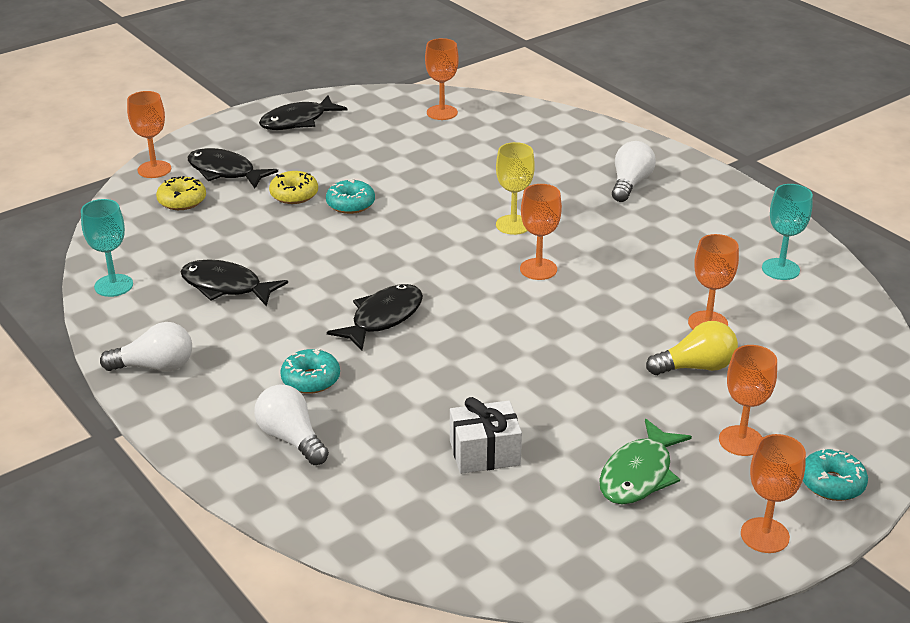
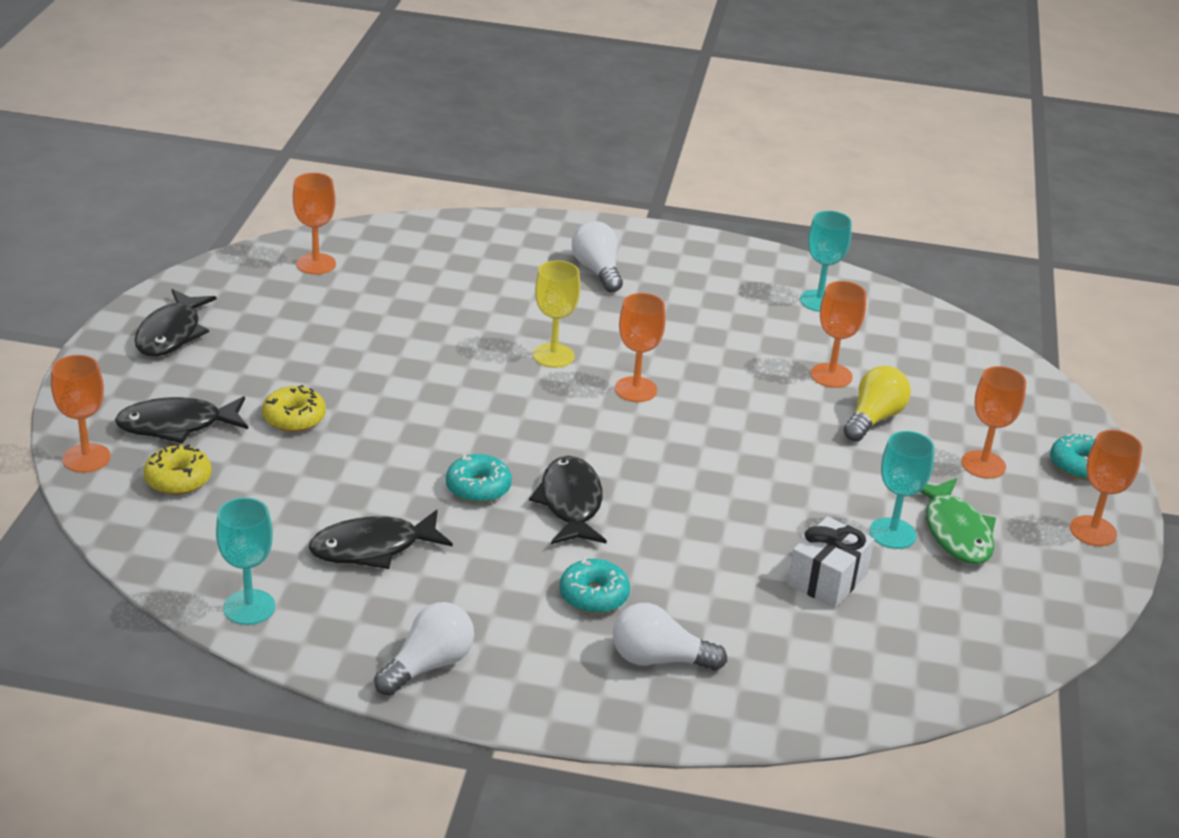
camera: 45 degrees left, 0 degrees up
(350, 204) = (368, 402): turquoise donut -> turquoise donut (478, 488)
(584, 449) = (892, 533): none -> turquoise goblet

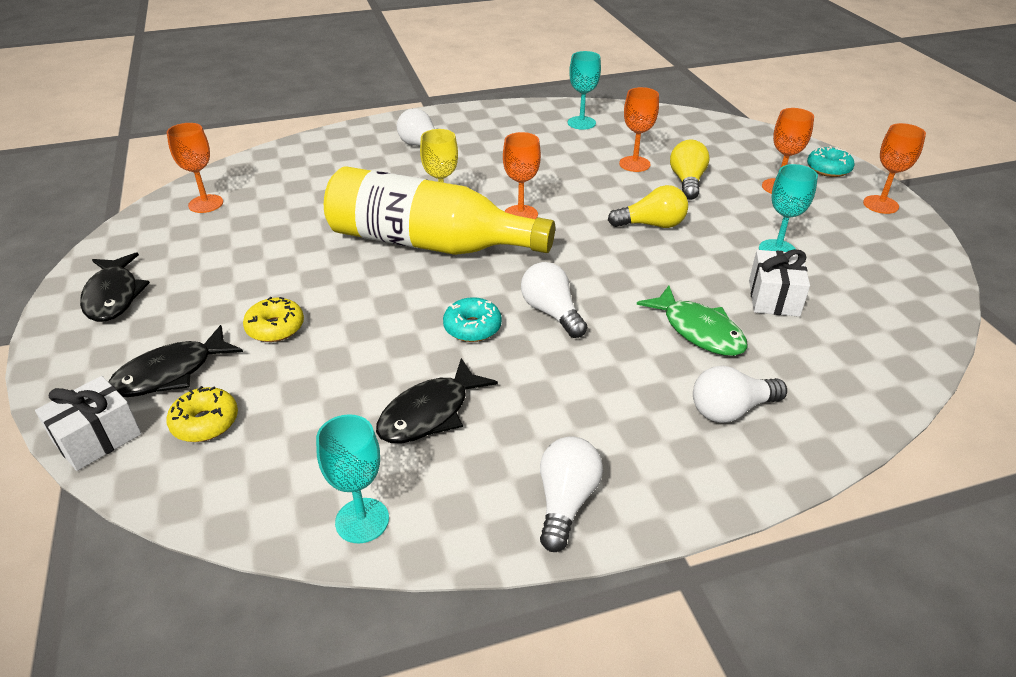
camera: 25 degrees left, 5 degrees up
(86, 458) = (97, 438): orange goblet -> white gift
(507, 386) = (428, 243): none -> yellow bottle
(570, 503) = (551, 312): black fish -> white light bulb
(594, 595) = (636, 378): turquoise donut -> none
(774, 453) = (652, 225): none -> yellow light bulb
(955, 532) = (810, 234): green fish -> green fish (698, 330)

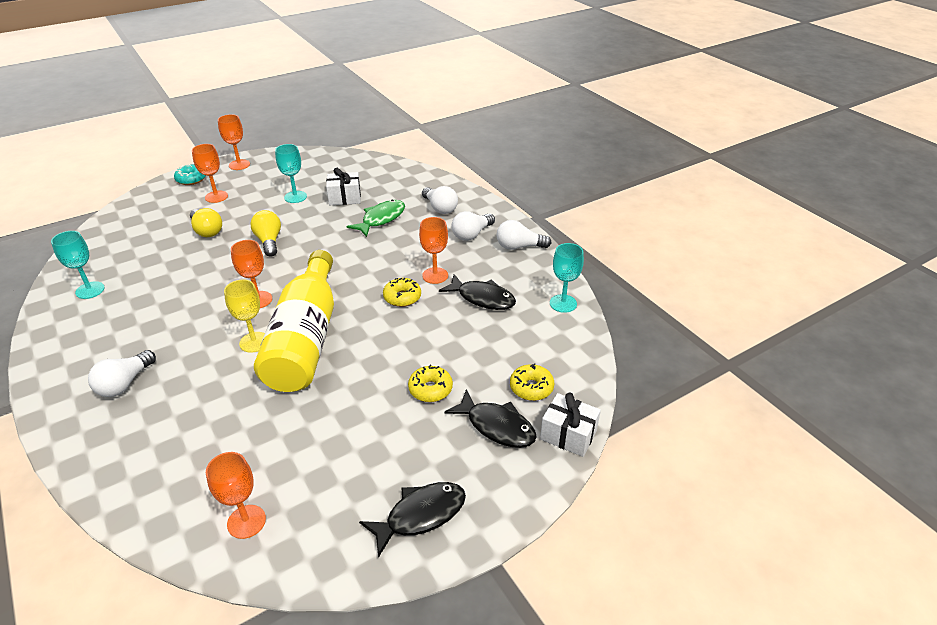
camera: 105 degrees left, 0 degrees up
(472, 327) = (402, 297): turquoise donut -> yellow donut
(551, 312) = (378, 269): white light bulb -> white light bulb (471, 234)
(634, 164) = (176, 255): orange goblet -> orange goblet (435, 275)
(687, 181) = (207, 231): yellow light bulb -> yellow light bulb turned 120 degrees counterclockwise

